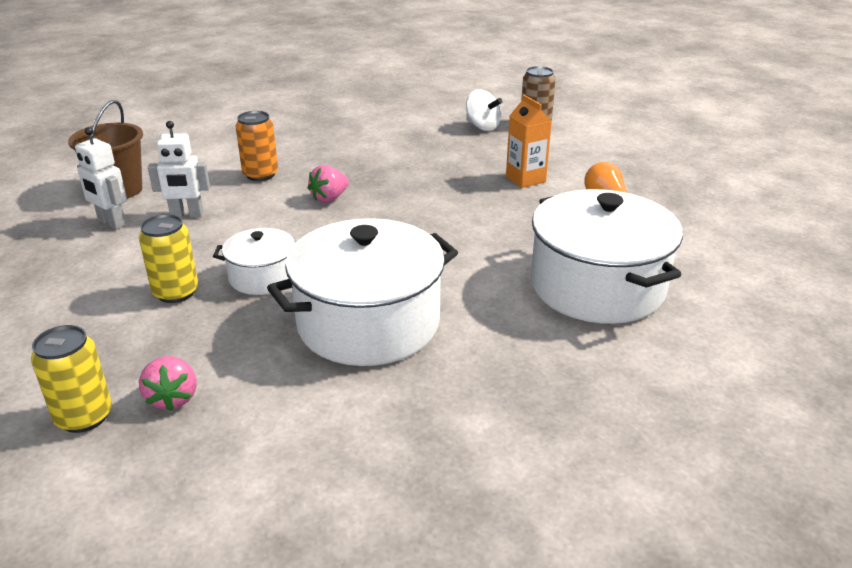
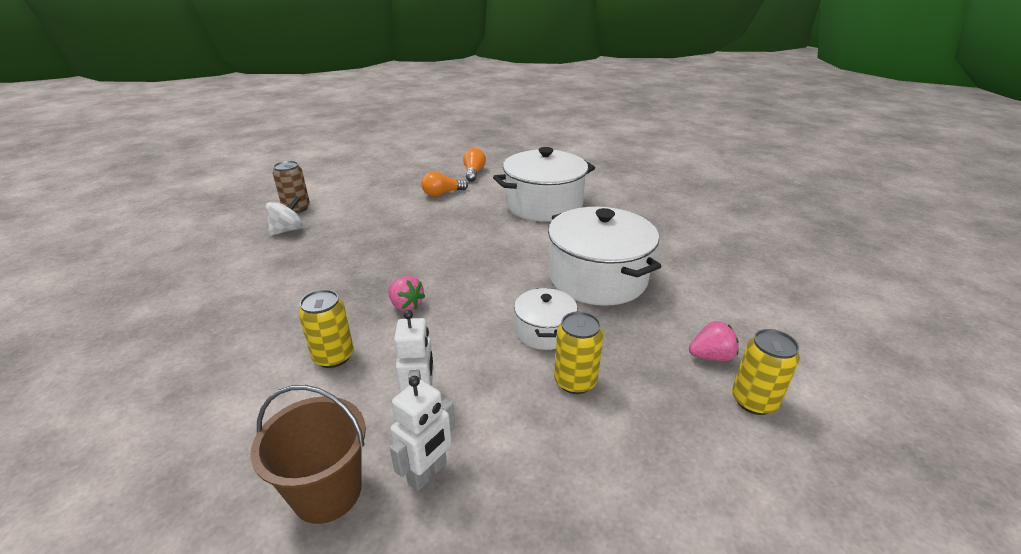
camera: 90 degrees left, 0 degrees up
(260, 175) = (333, 356): orange can -> yellow can
(525, 179) = (399, 217): orange carton -> none
(701, 223) = (474, 173): none -> orange light bulb

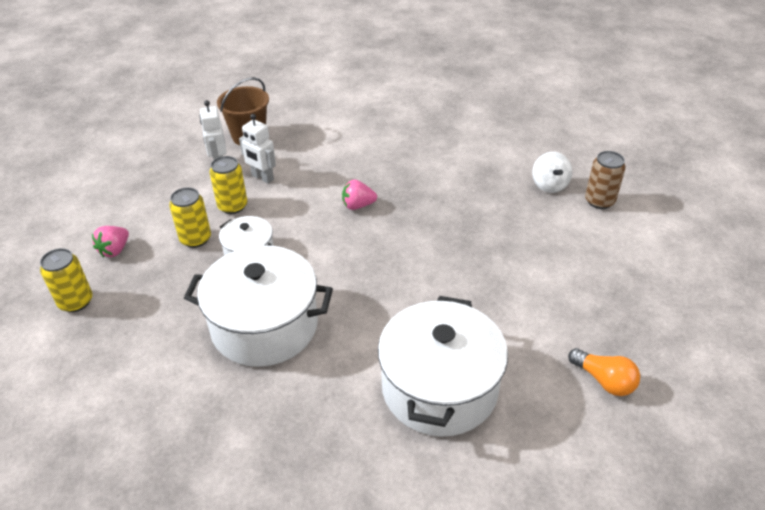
camera: 130 degrees right, 10 degrees up
(333, 356) = (340, 162): yellow can -> yellow can (232, 206)
(442, 194) = (552, 315): orange light bulb -> none
(710, 356) = (120, 316): pink strawberry -> pink strawberry (115, 250)

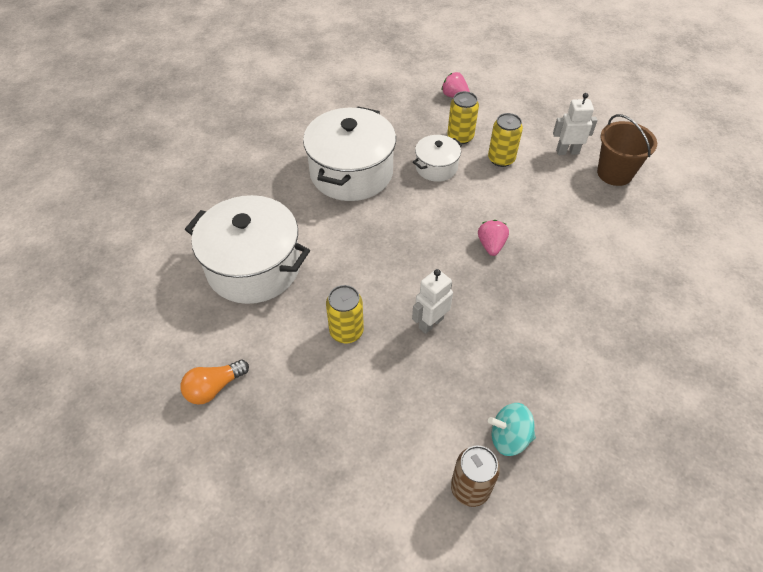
camera: 100 degrees right, 10 degrees up
(76, 302) = (403, 81): yellow can -> yellow can (346, 331)
(262, 178) = (542, 180): white robot -> white robot (430, 323)
(549, 185) = (509, 437): white spinning top -> turquoise spinning top

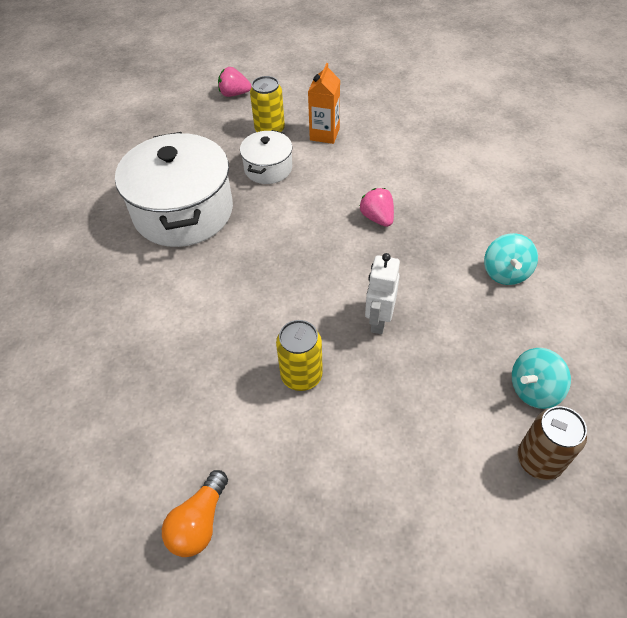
camera: 30 degrees left, 0 degrees up
(254, 267) = (146, 362): white pot -> none
(501, 159) = (324, 134): yellow can -> orange carton
(561, 339) = (505, 272): none -> turquoise spinning top
(567, 152) = (378, 103): white robot -> none
(614, 173) = (433, 104): brown bucket -> none

